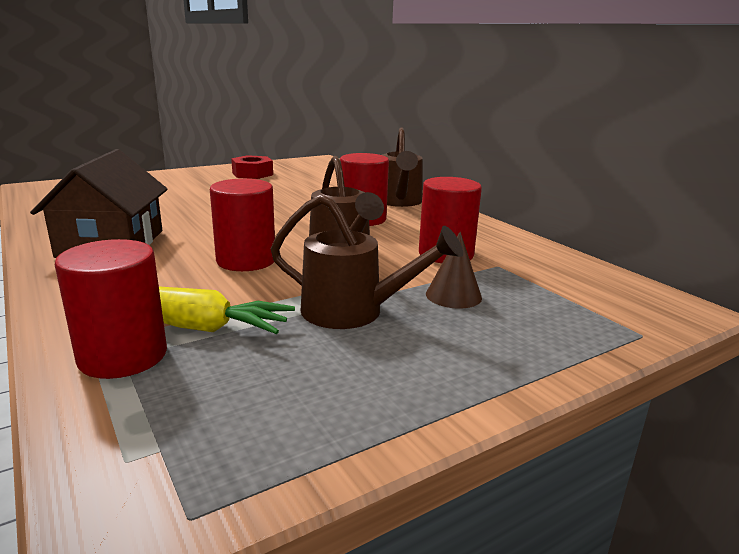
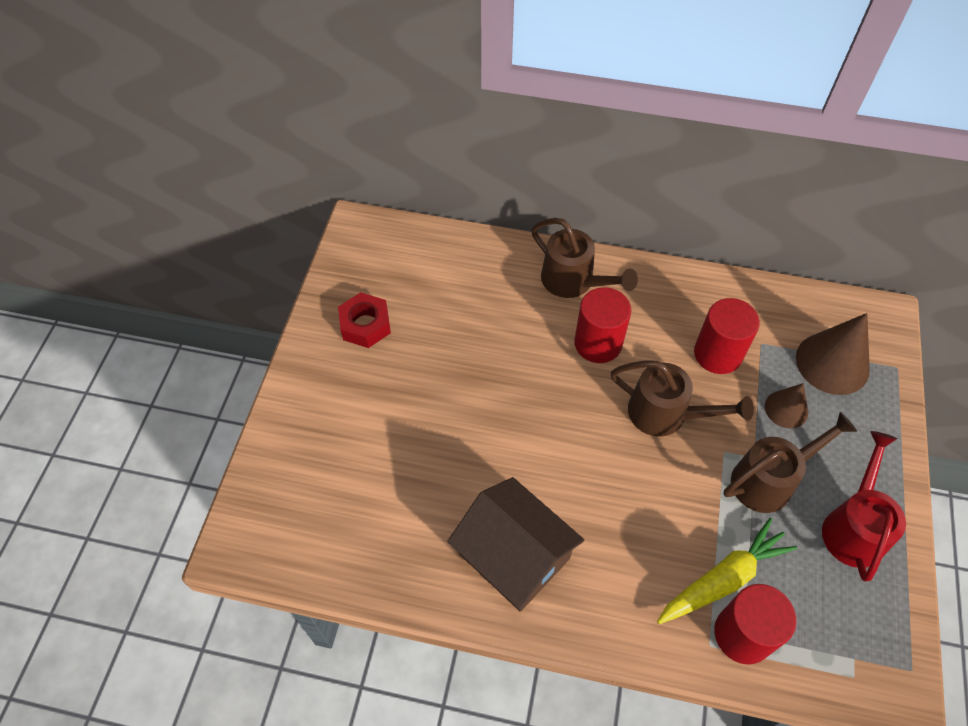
camera: 45 degrees left, 35 degrees up
(246, 261) = (632, 484): red cylinder -> none
(376, 378) = (854, 526): none -> red watering can
(557, 300) = (832, 363): none -> brown cone

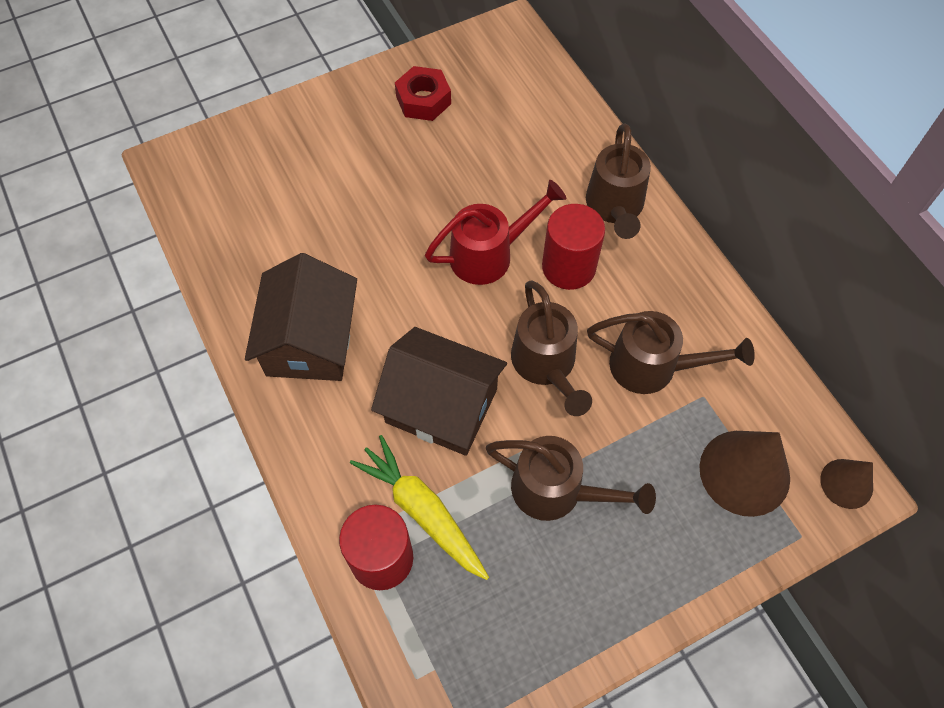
camera: 50 degrees right, 5 degrees up
(646, 504) = (441, 405): none -> brown house
(717, 354) = (653, 367): red cylinder -> brown watering can
(723, 579) = (422, 511): yellow carrot -> yellow carrot turned 150 degrees counterclockwise
(786, 409) = (649, 461): brown cone -> brown cone (846, 483)
(854, 526) = (573, 594): red watering can -> red watering can (490, 254)

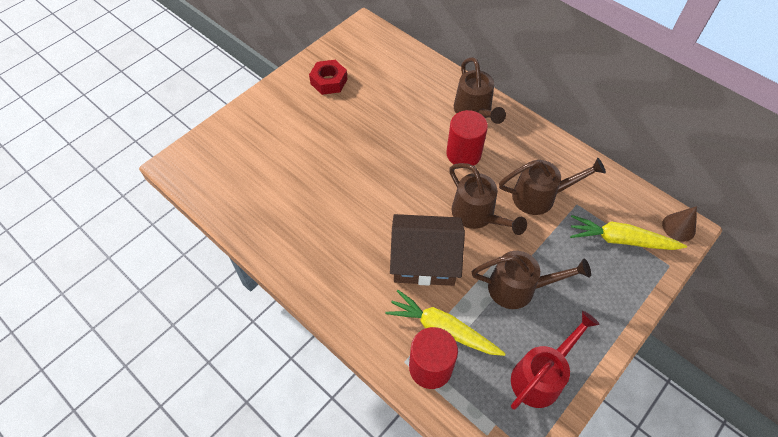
camera: 20 degrees left, 5 degrees down
(310, 340) = (322, 247): brown house -> none
(490, 254) = (412, 160): red watering can -> red watering can (541, 376)
(744, 472) = (620, 240): brown cone -> yellow carrot

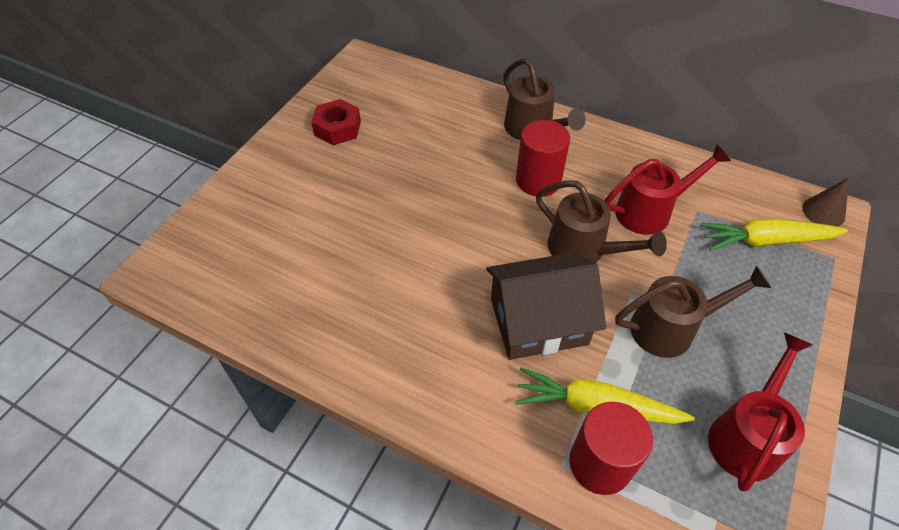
camera: 15 degrees left, 5 degrees down
(540, 196) = (651, 211): brown watering can -> red watering can

